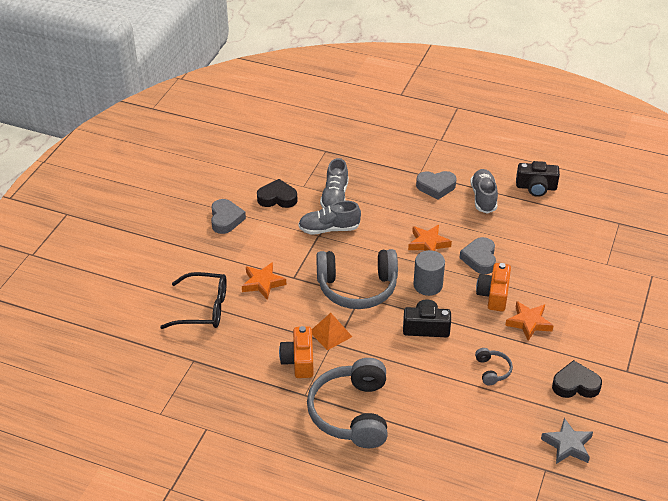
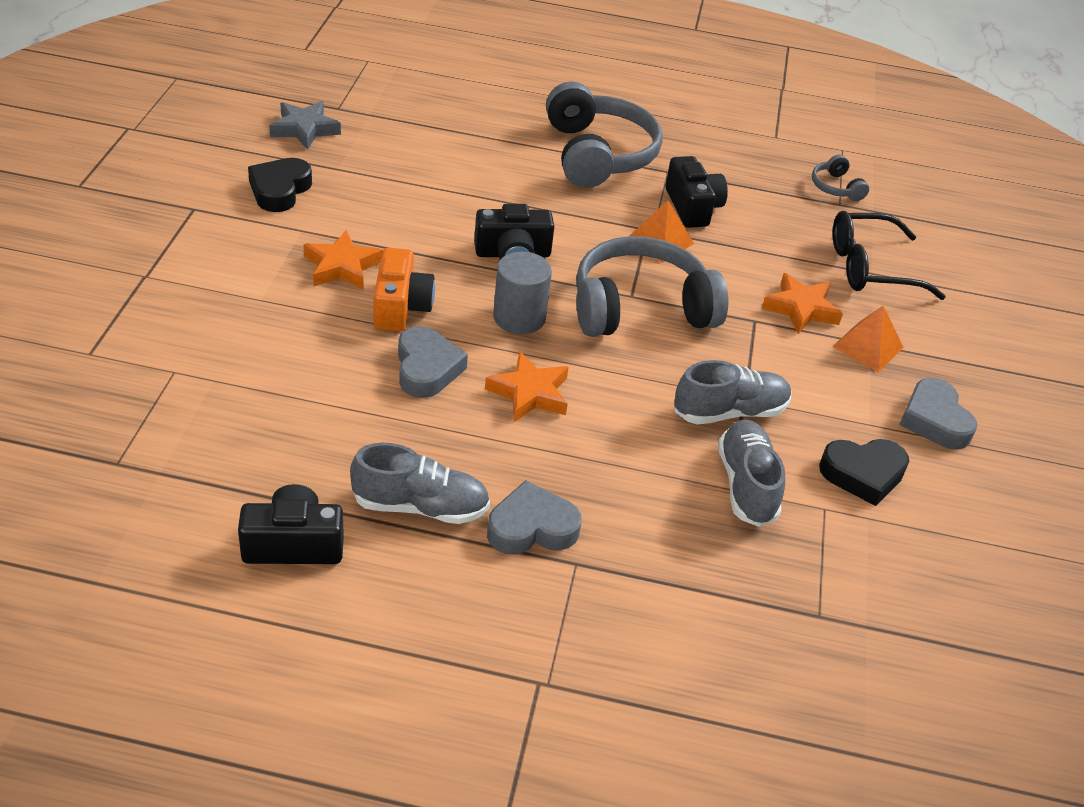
camera: 165 degrees right, 0 degrees up
(236, 259) = (868, 346): none -> orange pyramid
(299, 361) = (692, 207): orange camera -> black camera
(483, 198) = (420, 506): grey shoe -> grey shoe turned 75 degrees counterclockwise
(492, 370) = (405, 203): grey headphones -> grey headphones (836, 187)
(575, 385) = (280, 190): black heart -> black heart turned 120 degrees clockwise

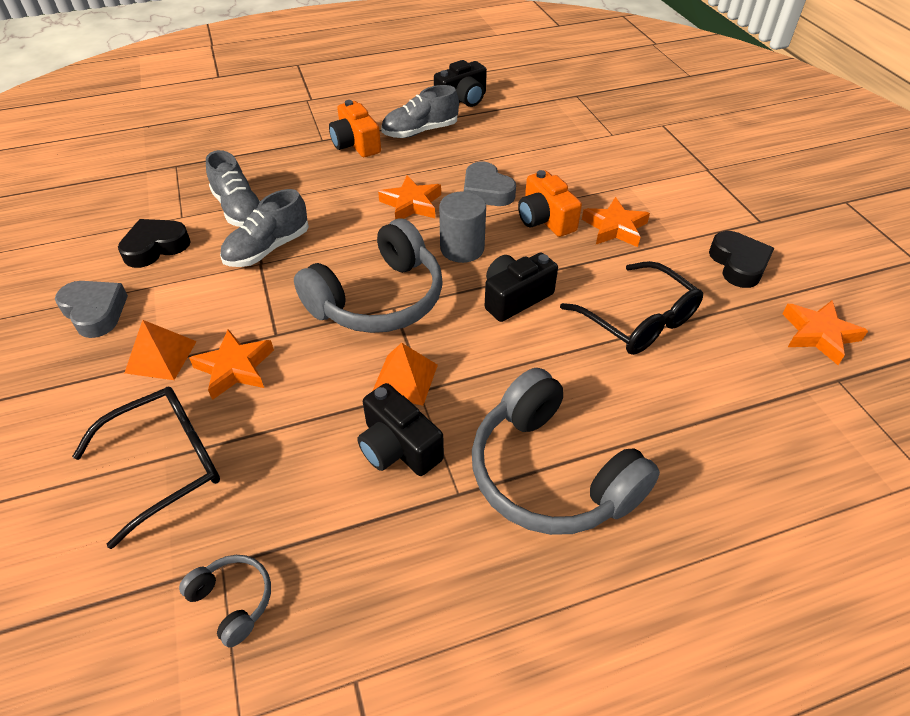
camera: 155 degrees right, 5 degrees up
(304, 129) = (818, 334): grey star -> orange star
(428, 195) = (638, 320): none -> black glasses
(532, 527) = (356, 144): grey heart -> orange camera

